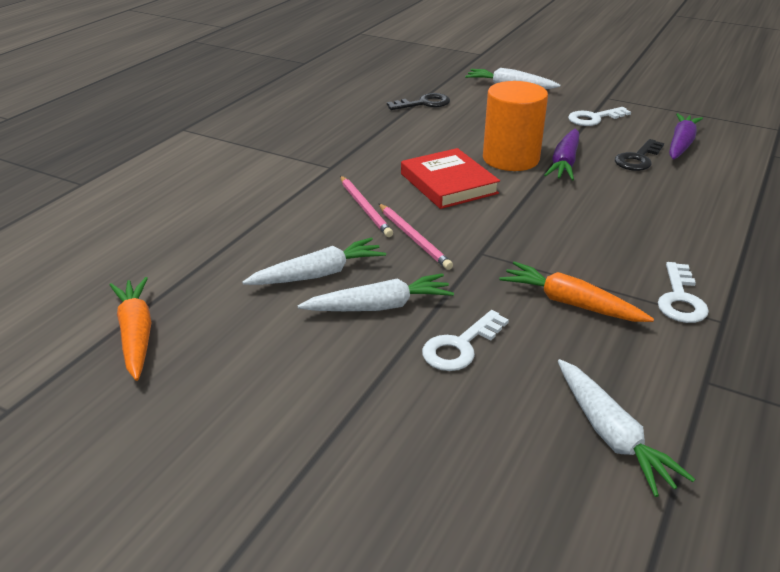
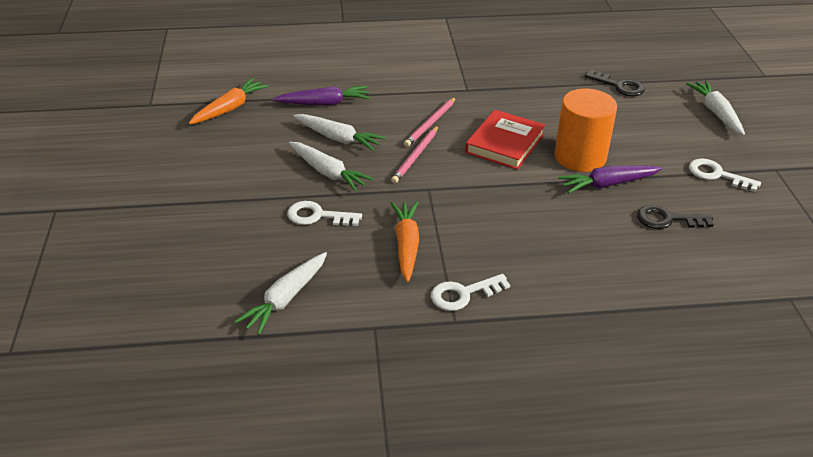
camera: 55 degrees right, 5 degrees up
(681, 144) = (733, 236): purple carrot -> purple carrot (324, 103)

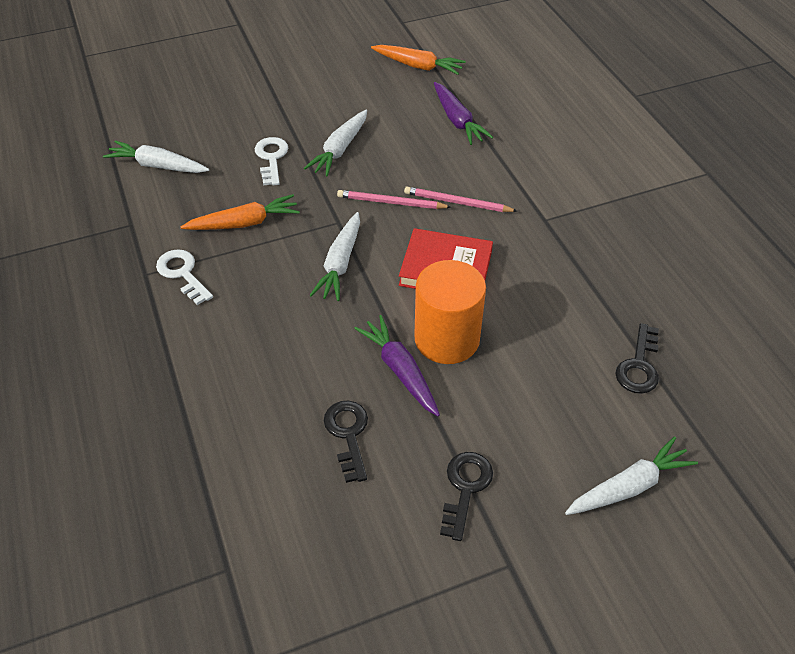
camera: 75 degrees right, 10 degrees up
(338, 138) = (399, 143): white carrot -> white carrot (340, 263)
(717, 175) = (465, 488): white key -> black key

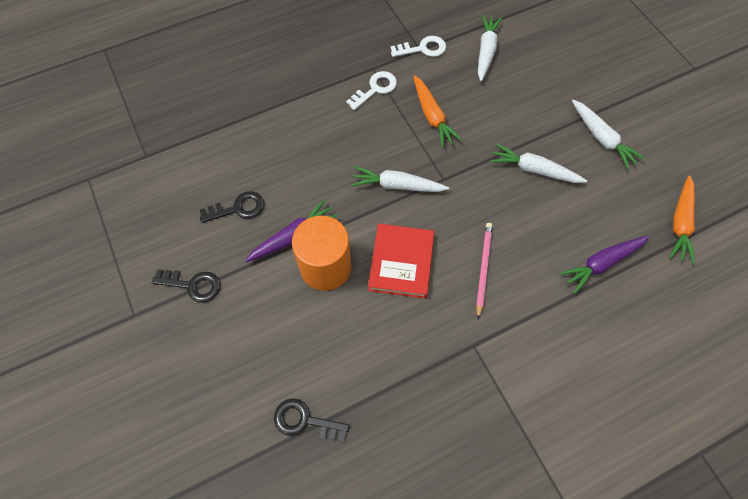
camera: 85 degrees right, 15 degrees up
(271, 158) = (511, 122): white key -> white key (423, 49)
(391, 203) = (473, 216): pink pencil -> none
(629, 486) = (189, 402): white carrot -> white carrot (601, 138)

